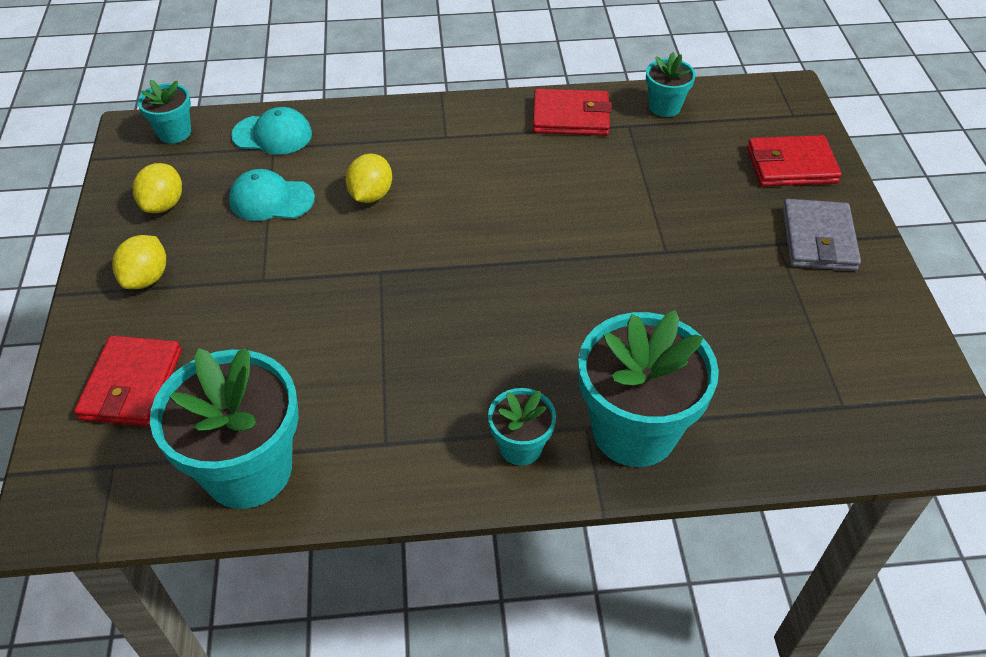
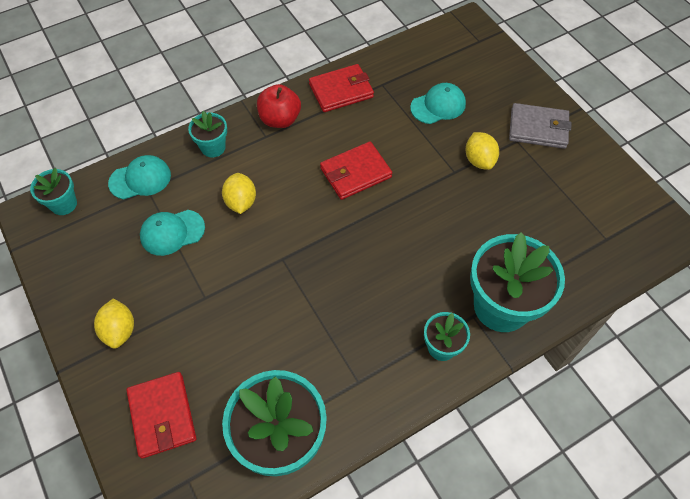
camera: 25 degrees left, 10 degrees up
(163, 204) = (94, 267): yellow lemon -> yellow lemon (479, 160)
(474, 124) = (280, 119): none -> red apple
(664, 107) = (397, 62): turquoise flower pot -> turquoise flower pot (213, 147)
(690, 170) = (438, 105): none -> turquoise cap
(791, 165) = (496, 80): red wallet -> red wallet (355, 173)
(818, 239) = (538, 128): grey wallet -> grey wallet turned 60 degrees counterclockwise

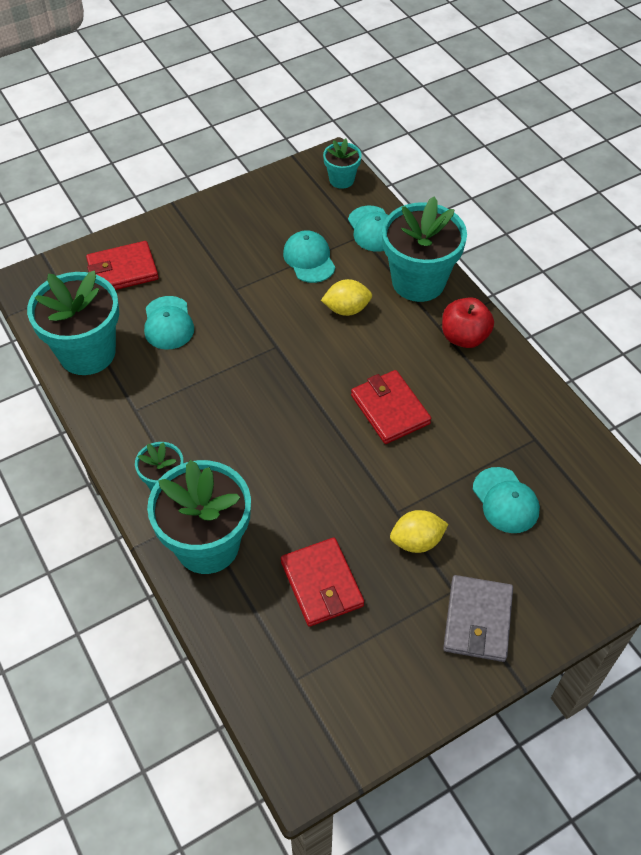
camera: 90 degrees right, 5 degrees down
(120, 330) = (205, 234): yellow lemon -> none
(213, 147) = (418, 281): turquoise flower pot -> turquoise flower pot, size x1.98
(246, 359) = (168, 323): none -> turquoise cap
(341, 91) = (517, 395): red wallet -> red wallet (321, 584)

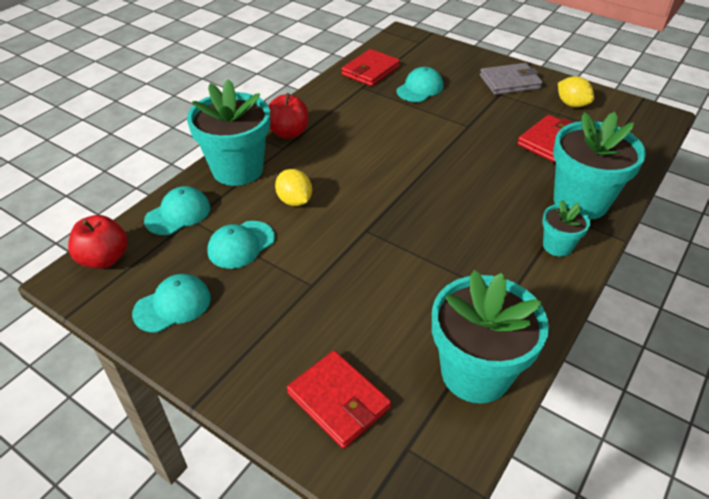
camera: 115 degrees left, 10 degrees down
(168, 323) = (390, 319): turquoise cap -> turquoise cap (173, 305)
(341, 180) = (104, 259): turquoise flower pot -> red apple
(390, 409) = (385, 150): red wallet -> red wallet (370, 71)
(416, 541) = (481, 113): yellow lemon -> yellow lemon (571, 104)

